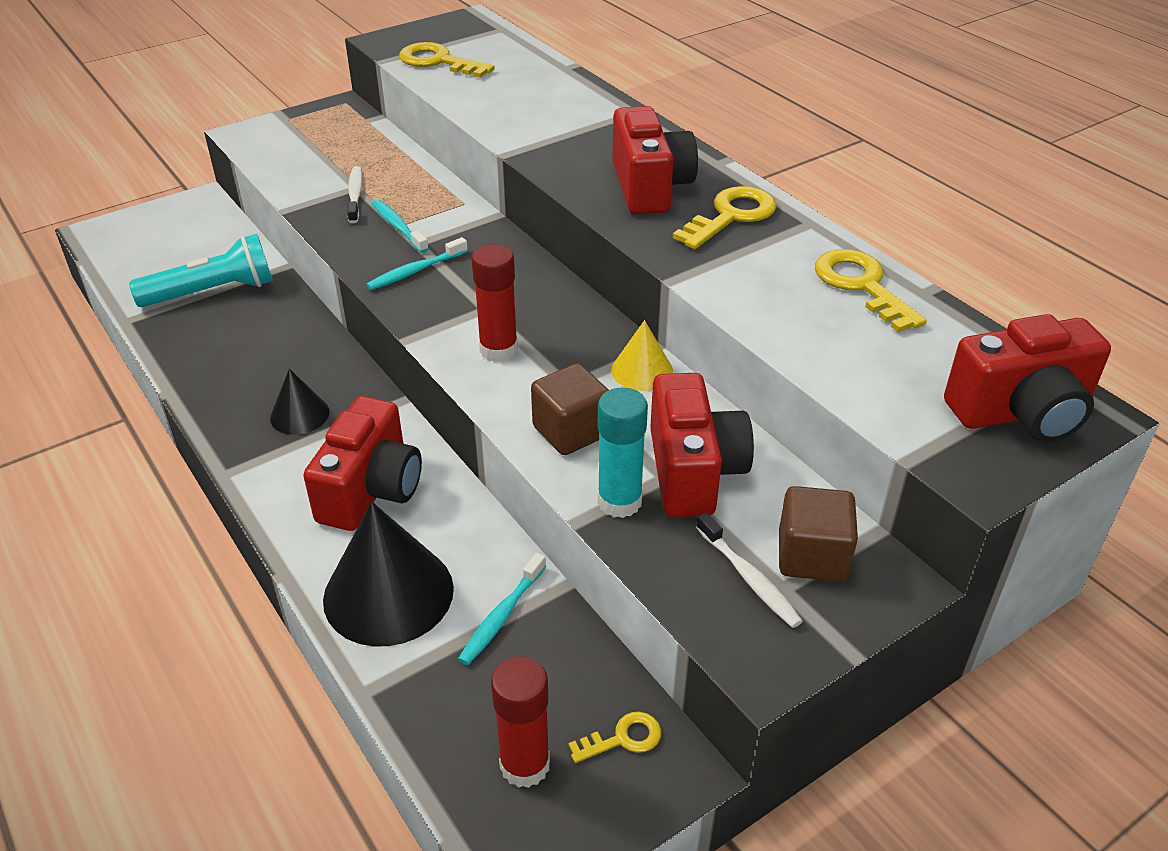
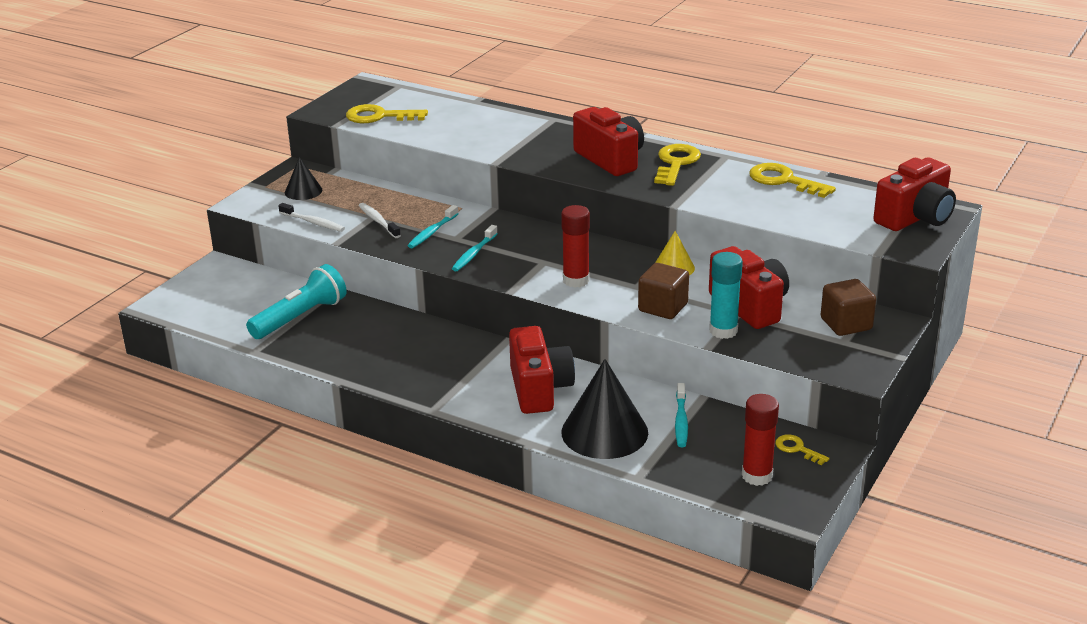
camera: 25 degrees left, 10 degrees down
(299, 414) = (447, 366): black cone -> black cone (303, 191)
(398, 227) = (432, 232): turquoise toothbrush -> turquoise toothbrush turned 90 degrees counterclockwise
(623, 738) = (797, 449): yellow key -> yellow key turned 90 degrees counterclockwise
(749, 578) = (823, 342): white toothbrush -> white toothbrush (313, 222)

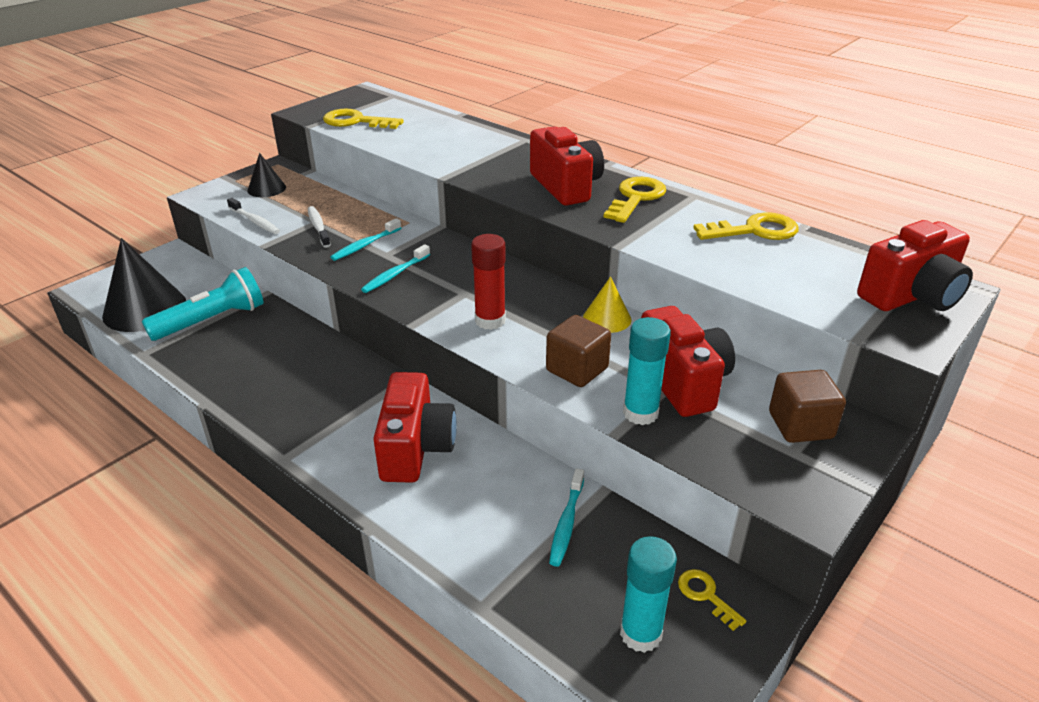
camera: 10 degrees right, 5 degrees up
(604, 432) = (467, 524): black cone -> black cone (144, 309)
(757, 476) = (640, 633): red glue stick -> turquoise glue stick
(784, 181) = (754, 231): yellow key -> yellow key turned 120 degrees clockwise

